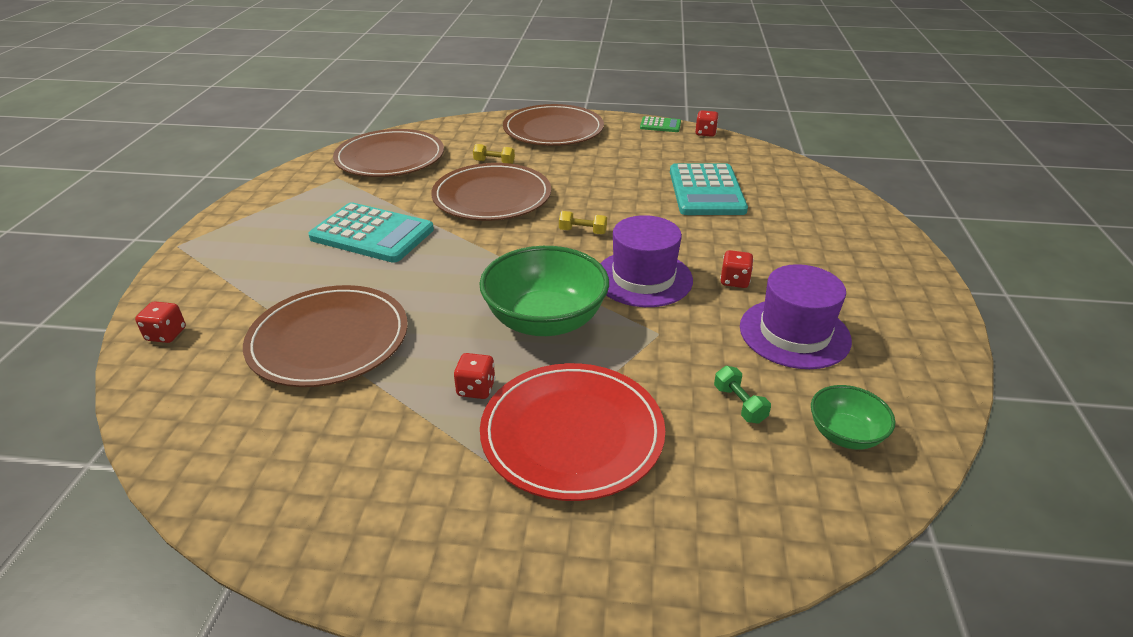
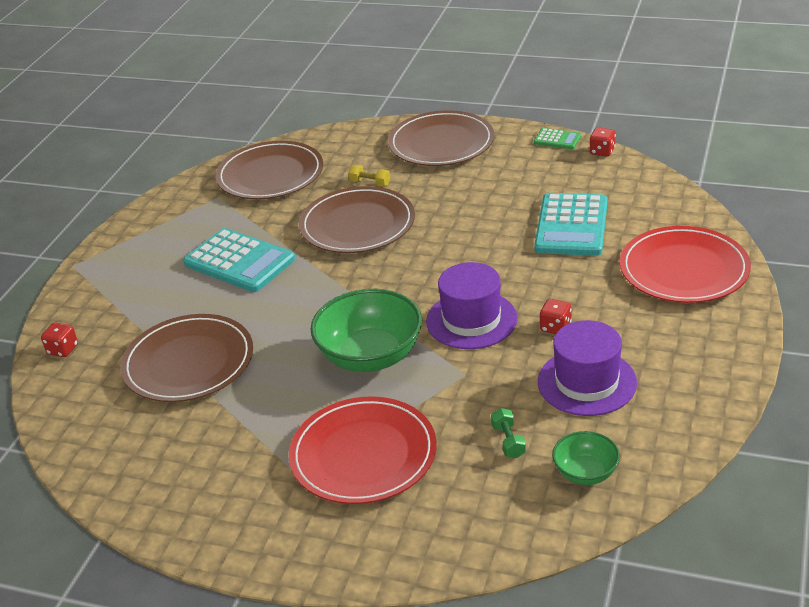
camera: 15 degrees right, 0 degrees up
(476, 389) = (297, 412): red dice -> none
(582, 231) = (432, 267): yellow dumbbell -> none
(832, 223) = (684, 269): none -> red plate

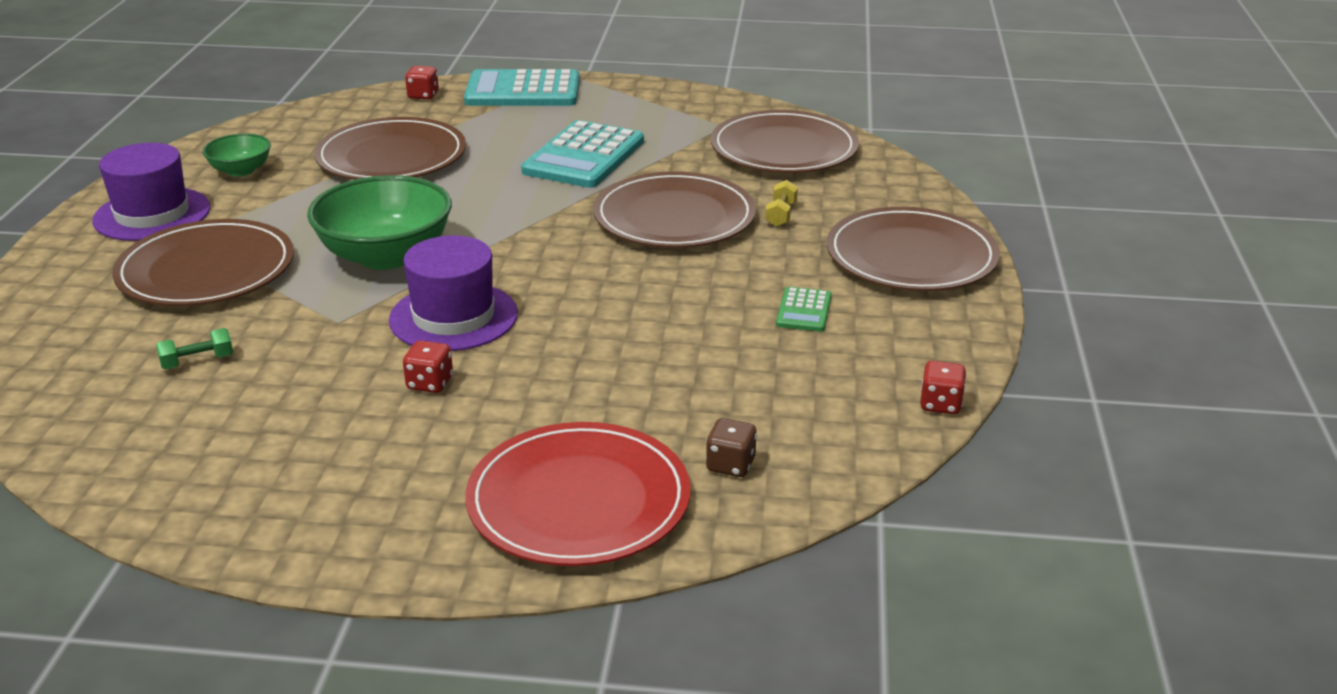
camera: 75 degrees right, 5 degrees down
(363, 454) = (206, 270): red plate -> brown plate
(557, 139) = (964, 357): green calculator -> green calculator (804, 310)
(571, 226) = (696, 384): turquoise calculator -> turquoise calculator (523, 91)
(585, 473) = (118, 422): green bowl -> green bowl (241, 171)
(587, 382) = (301, 415): purple hat -> purple hat (152, 214)
(653, 219) = (730, 465): none -> brown dice

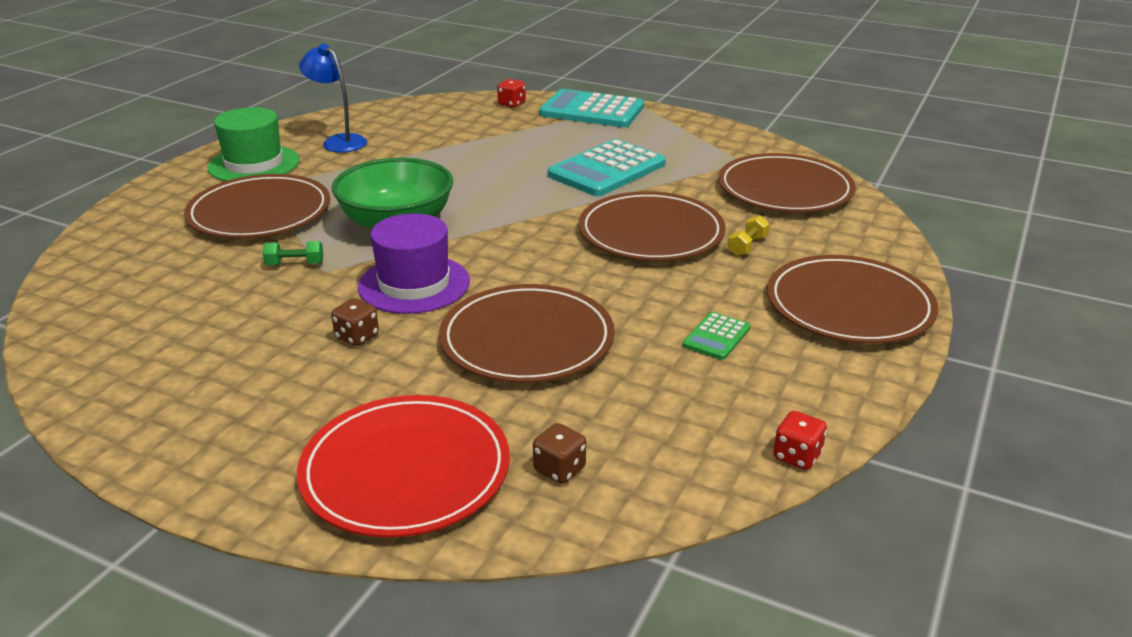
camera: 20 degrees right, 0 degrees up
(152, 214) = (254, 164): purple hat -> green hat
(197, 361) = (201, 283): green dumbbell -> green dumbbell (295, 264)
(241, 171) = (338, 141): green bowl -> blue lamp
(391, 156) = (455, 147): brown plate -> brown plate (527, 339)
(430, 383) = (357, 337): red dice -> brown dice

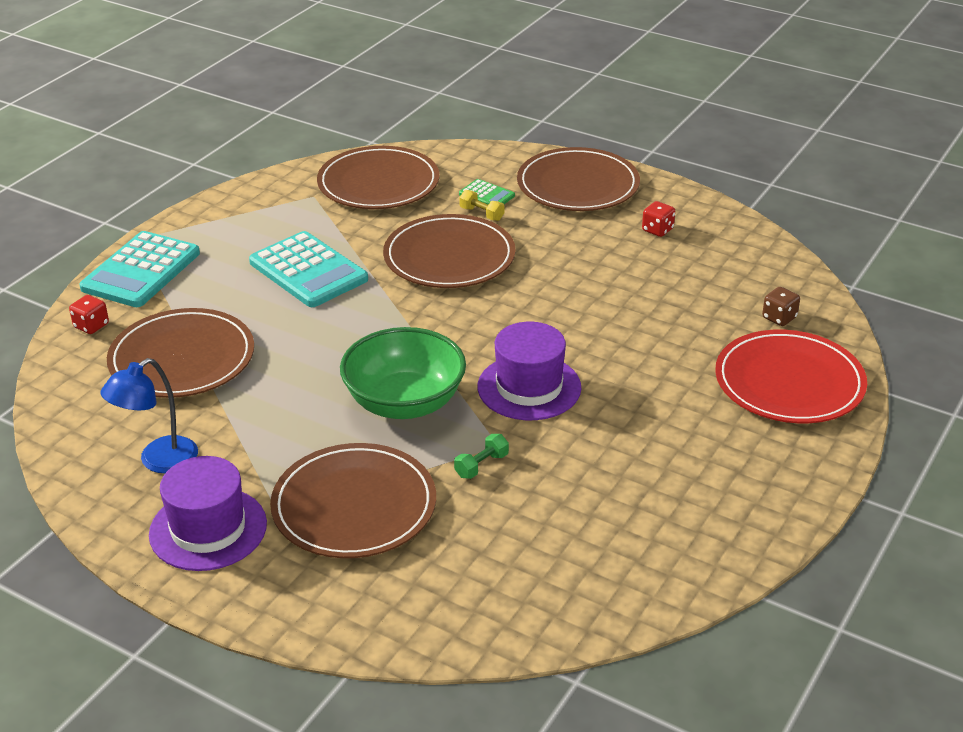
camera: 85 degrees left, 5 degrees up
(254, 164) = (208, 529): green hat -> purple hat
(295, 264) = (481, 465): green dumbbell -> green dumbbell turned 45 degrees clockwise
(357, 337) = (617, 415): brown dice -> none
(527, 339) = (622, 327): brown plate -> brown plate (182, 358)
(716, 337) = (619, 243): green calculator -> green calculator (486, 195)
(797, 456) = (754, 230): red dice -> red dice (657, 230)

